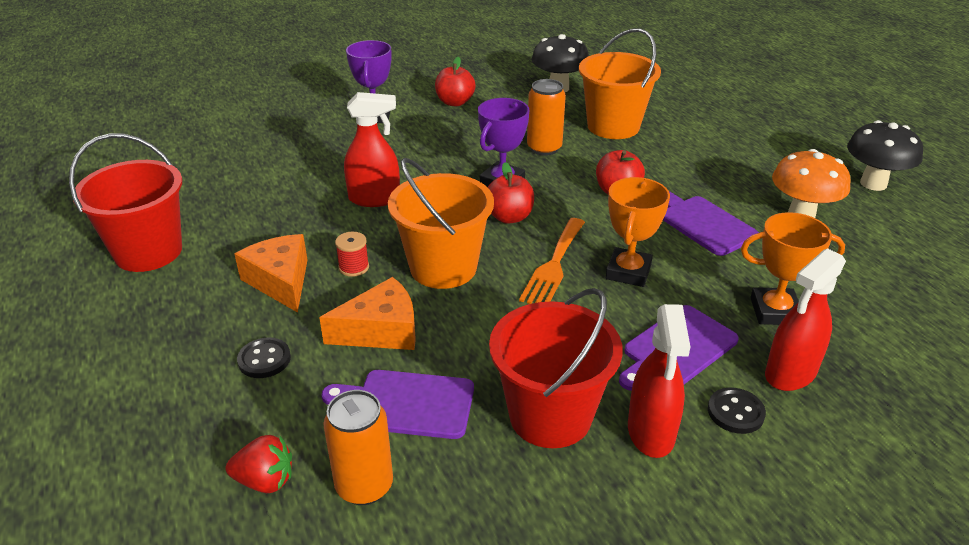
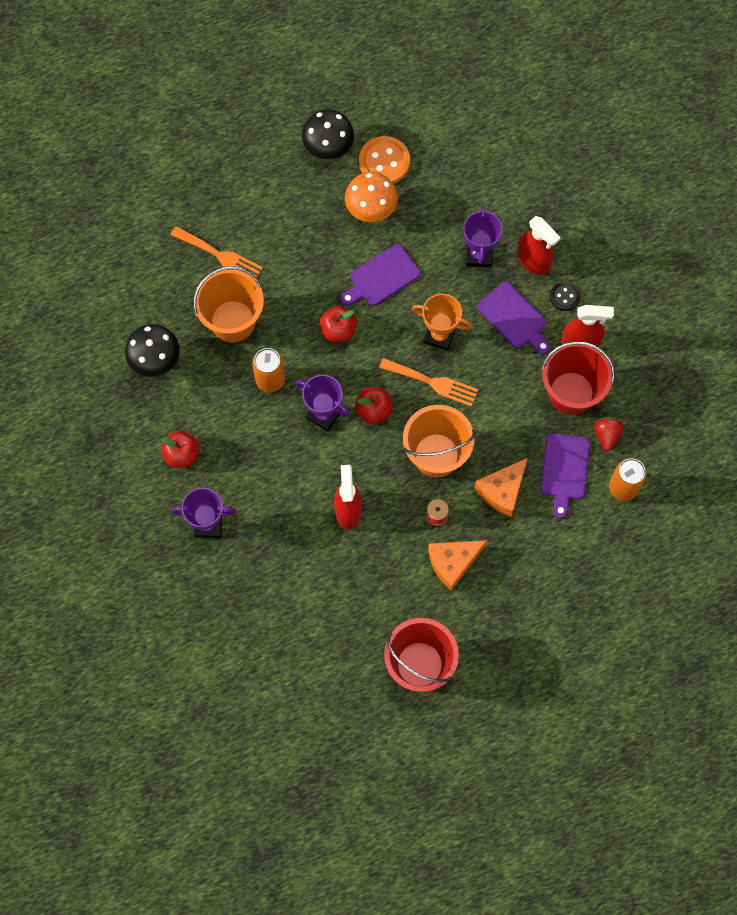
camera: 90 degrees left, 35 degrees up
(264, 359) = (531, 557): black button -> none
(265, 481) = (622, 538): red strawberry -> red strawberry (606, 435)
(381, 330) = (502, 490): orange cheese -> orange cheese turned 120 degrees counterclockwise
(691, 118) = (220, 255): none -> orange fork
(774, 311) = (478, 255): orange trophy -> purple trophy
(881, 226) = (384, 162): none -> orange button

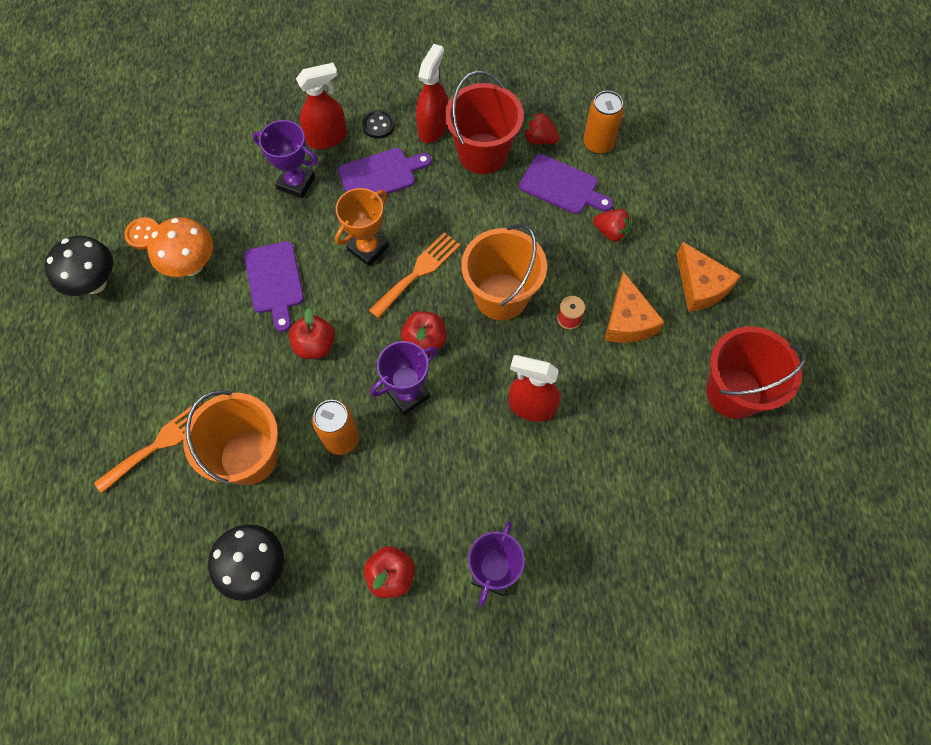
camera: 70 degrees left, 5 degrees down
(384, 162) = (143, 234): orange button -> orange button, size x0.58
(502, 490) = (563, 248): orange cheese -> orange cheese (700, 286)
(534, 525) = (611, 232): none -> red strawberry

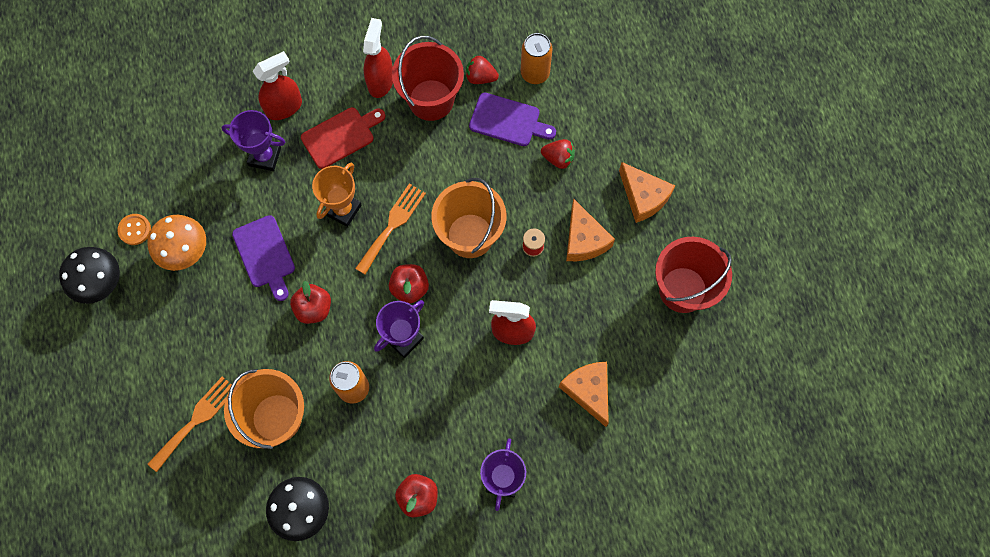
camera: 10 degrees left, 5 degrees up
(378, 125) = (329, 86): black button -> none
(380, 175) = (341, 136): purple cutting board -> red cutting board
(609, 487) = (588, 391): none -> orange cheese

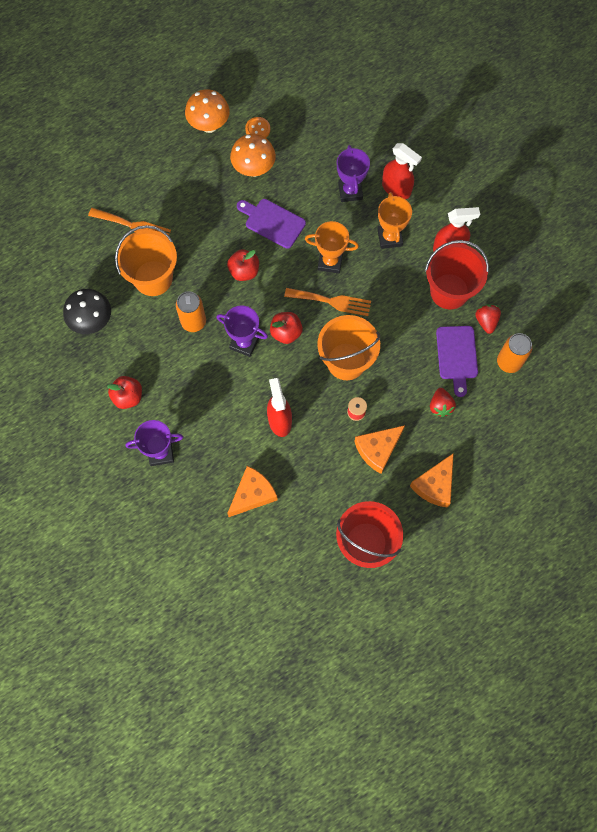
camera: 70 degrees right, 0 degrees up
(101, 284) = (209, 125): black mushroom -> orange mushroom
(265, 255) = (272, 222): purple cutting board -> purple cutting board turned 75 degrees clockwise
(341, 136) = (389, 237): red cutting board -> orange trophy

